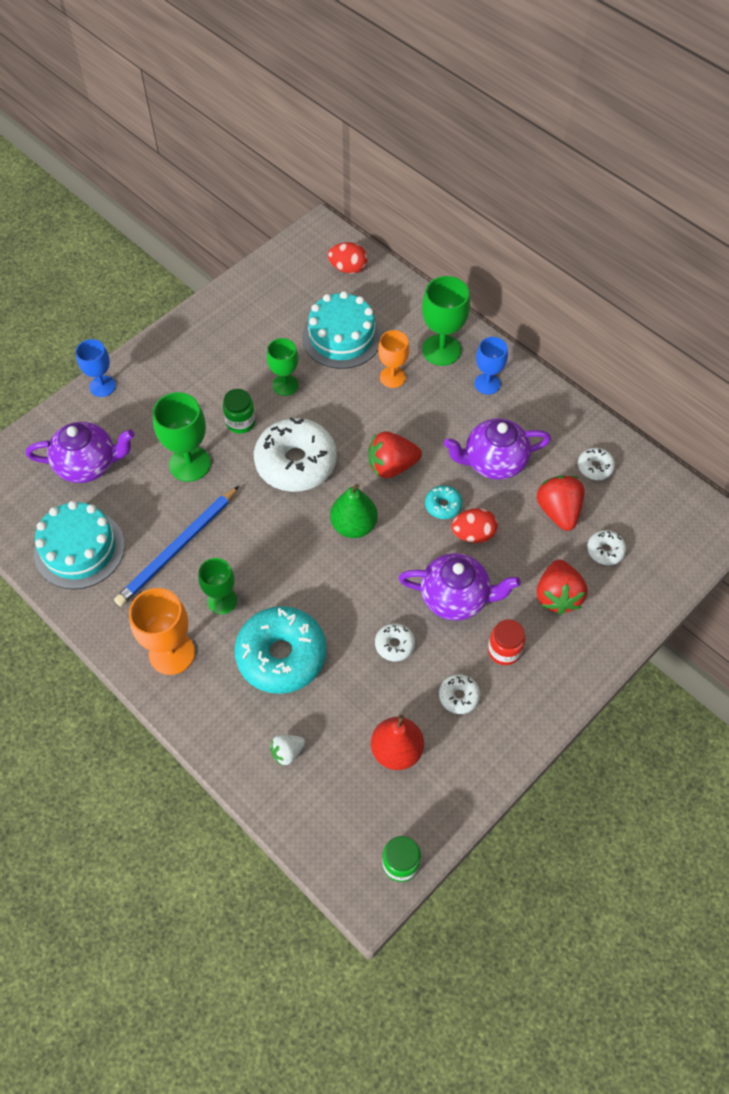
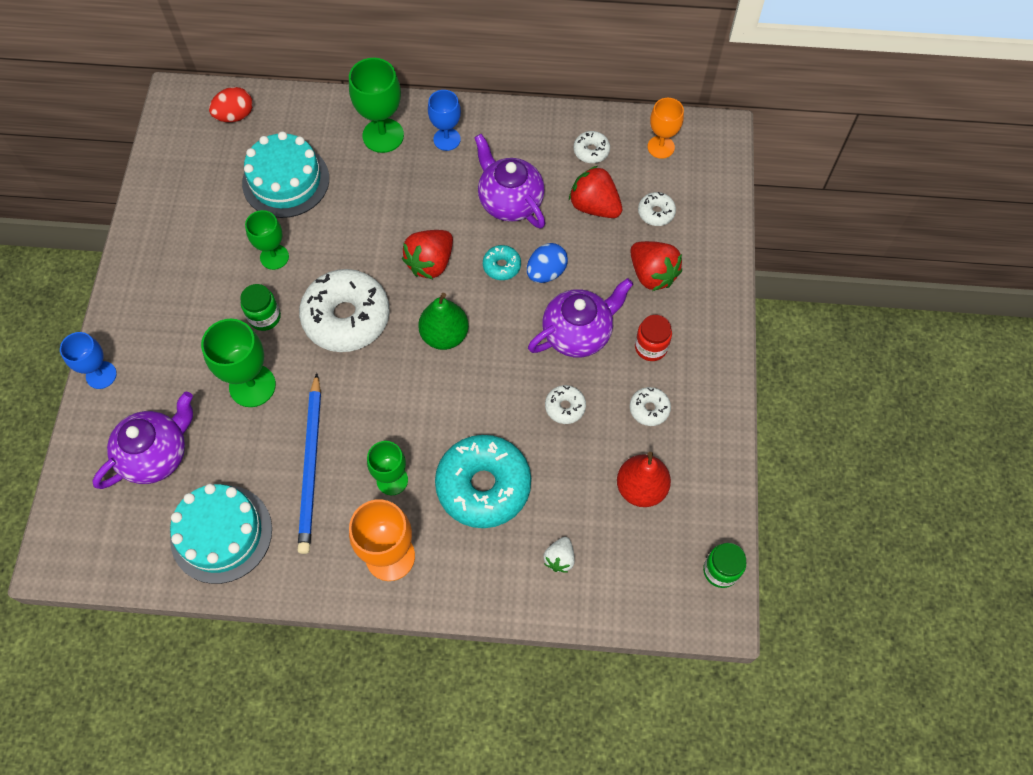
camera: 40 degrees left, 5 degrees up
(392, 377) = (362, 187): orange goblet -> orange goblet (661, 147)
(473, 534) = (546, 272): red egg -> blue egg
(493, 462) = (509, 201): purple teapot -> purple teapot turned 105 degrees clockwise

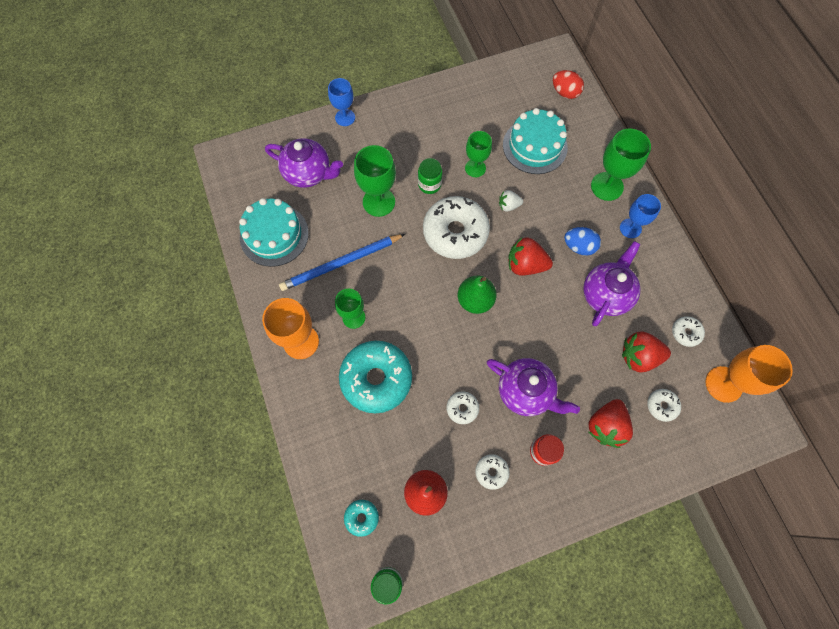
camera: 65 degrees right, 5 degrees up
(501, 266) = (550, 313): turquoise donut -> turquoise donut (361, 517)
(546, 272) = (562, 346): blue egg -> blue egg (579, 247)
(559, 558) = (346, 456): white strawberry -> white strawberry (508, 205)
(594, 206) = (639, 356): red strawberry -> red strawberry turned 105 degrees counterclockwise
(661, 147) = (723, 384): orange goblet -> orange goblet, size x1.53

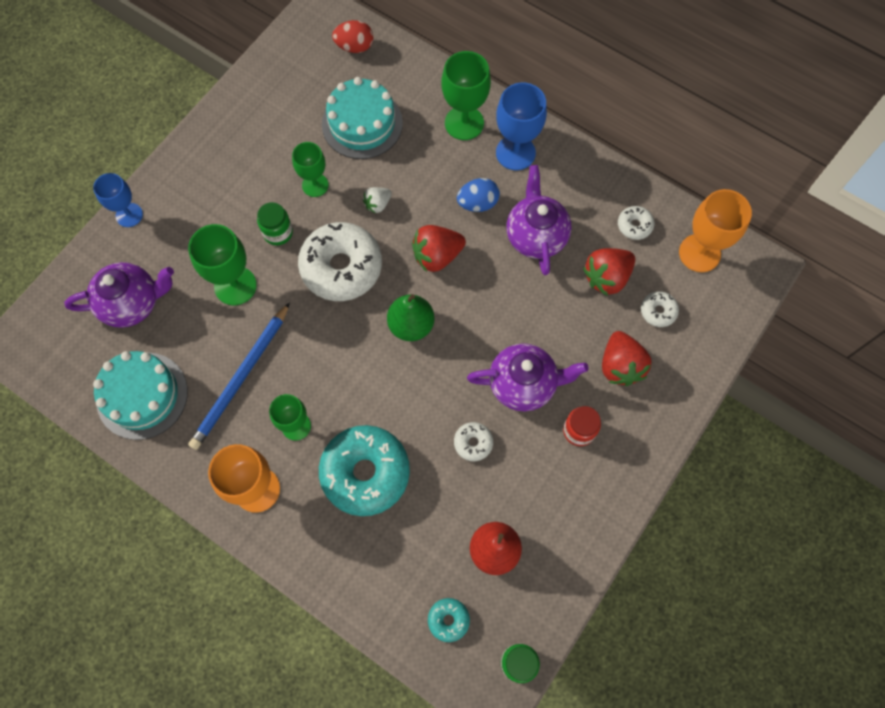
camera: 35 degrees left, 0 degrees up
(491, 472) = (543, 485): white donut -> none
(630, 228) = (515, 153): blue goblet -> blue goblet, size x1.53

